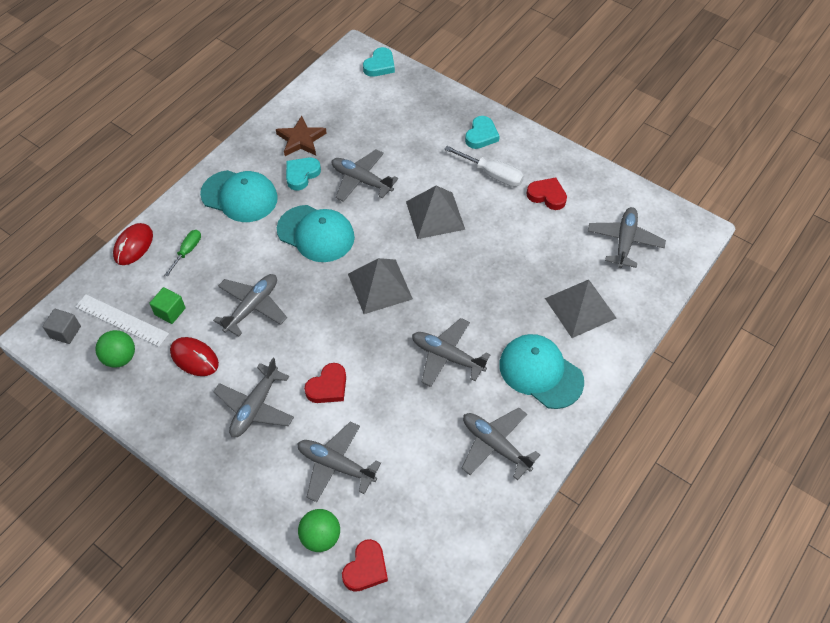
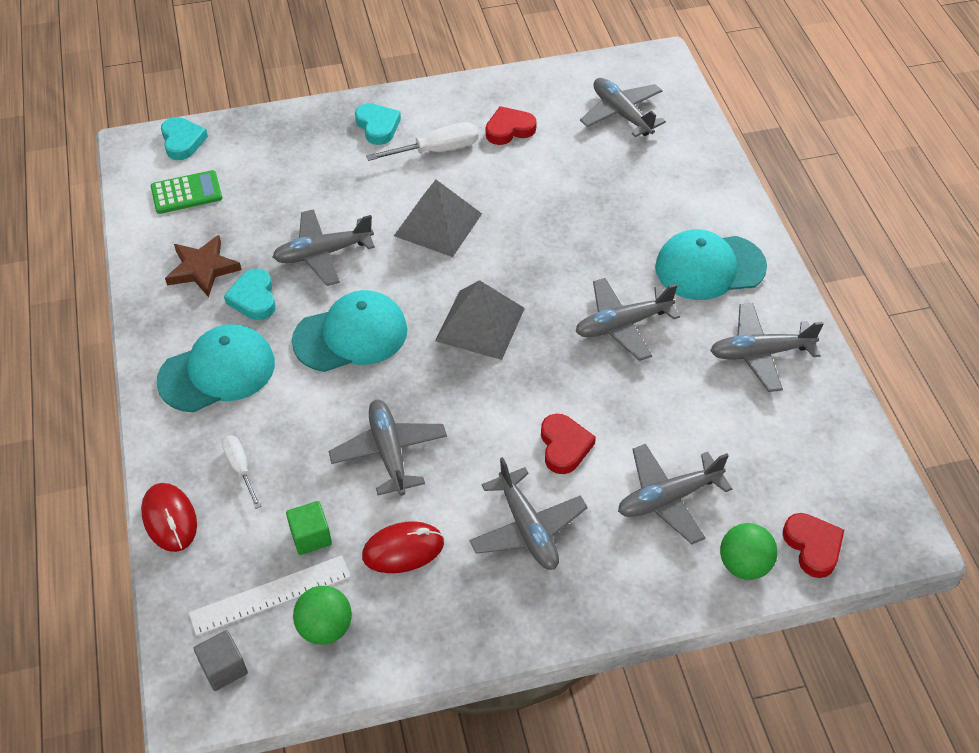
camera: 50 degrees left, 5 degrees down
(187, 251) = (241, 469): green screwdriver -> white screwdriver
(346, 94) = (186, 193): none -> green calculator
(580, 308) = (665, 192): grey pyramid -> none

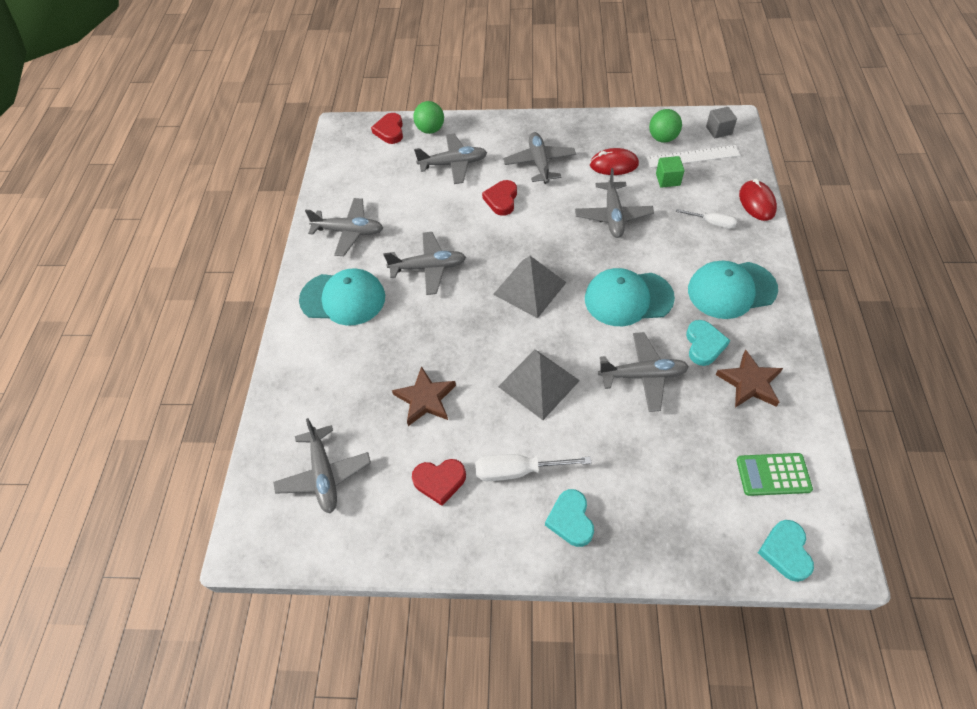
camera: 160 degrees left, 5 degrees up
(241, 469) = (711, 223): white screwdriver -> white screwdriver turned 60 degrees counterclockwise
(555, 188) = (425, 399): none -> brown star

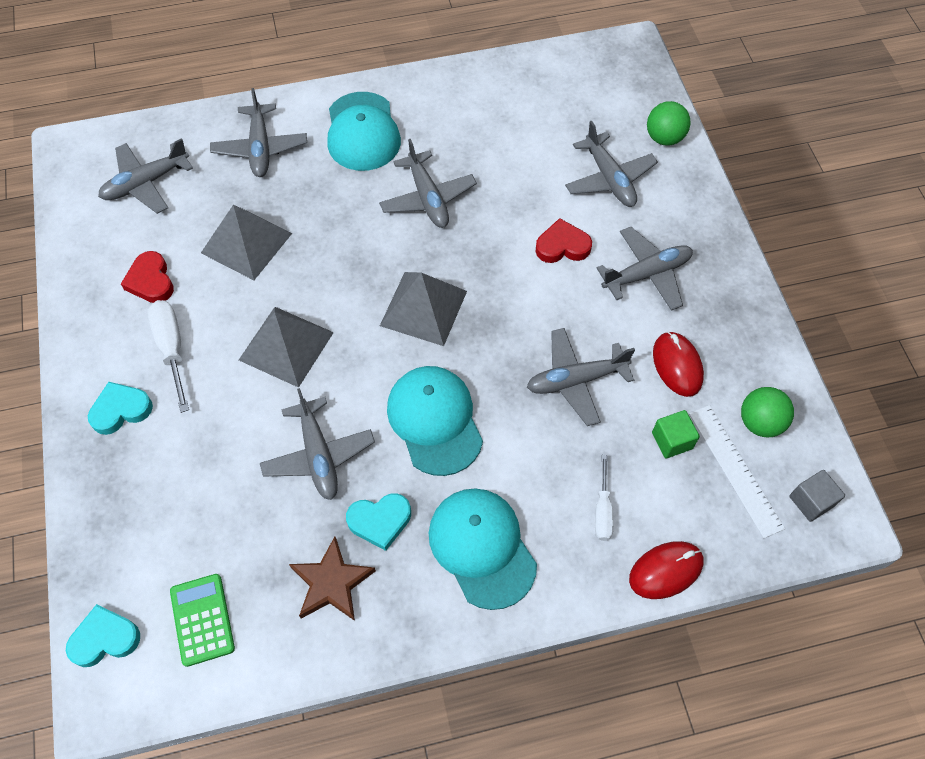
camera: 70 degrees right, 5 degrees up
(349, 231) = (461, 107): grey plane -> grey plane (260, 148)
(390, 131) = (644, 97): red heart -> none
(425, 399) = (246, 243): brown star -> grey pyramid

